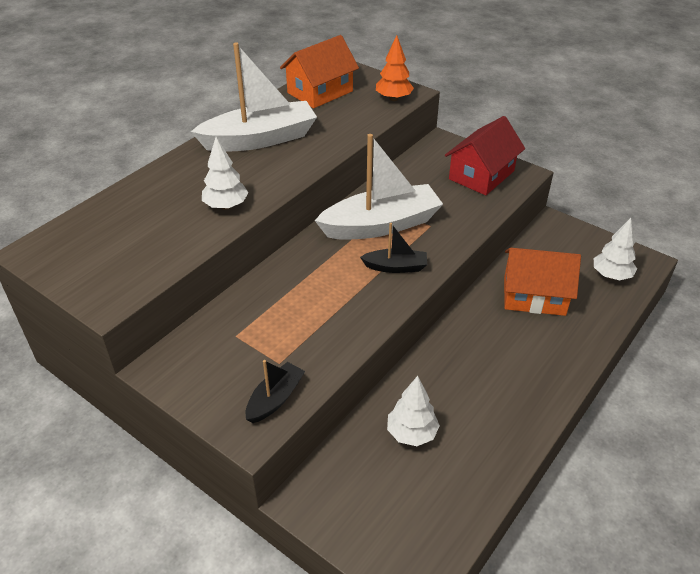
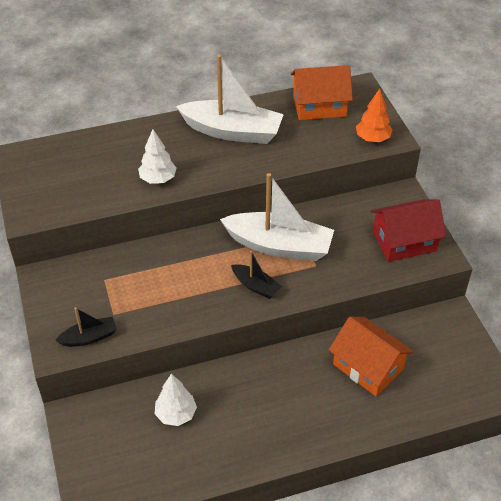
camera: 35 degrees right, 5 degrees up
(611, 275) = (452, 386): white tree -> none

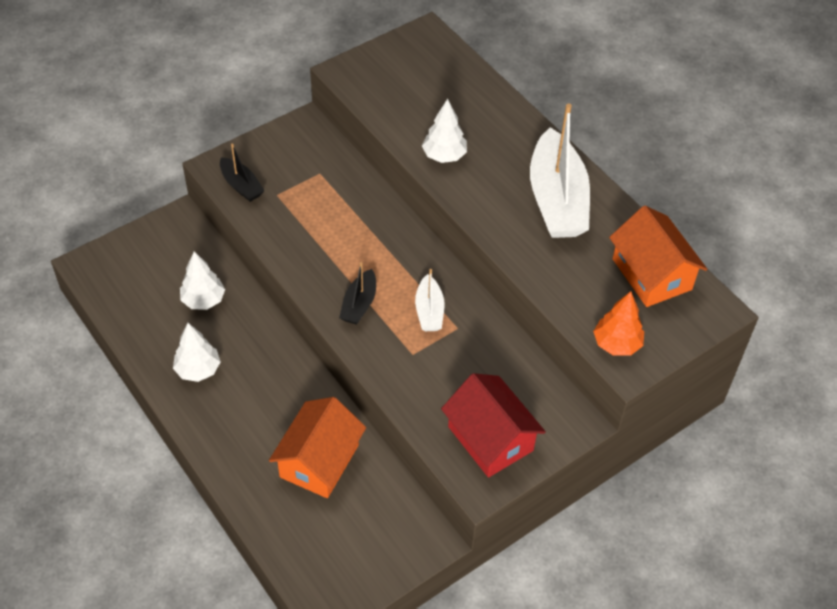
camera: 70 degrees right, 5 degrees up
(250, 433) = (198, 370): none -> white tree
(279, 246) = (429, 311): white boat -> white boat, size x0.49

